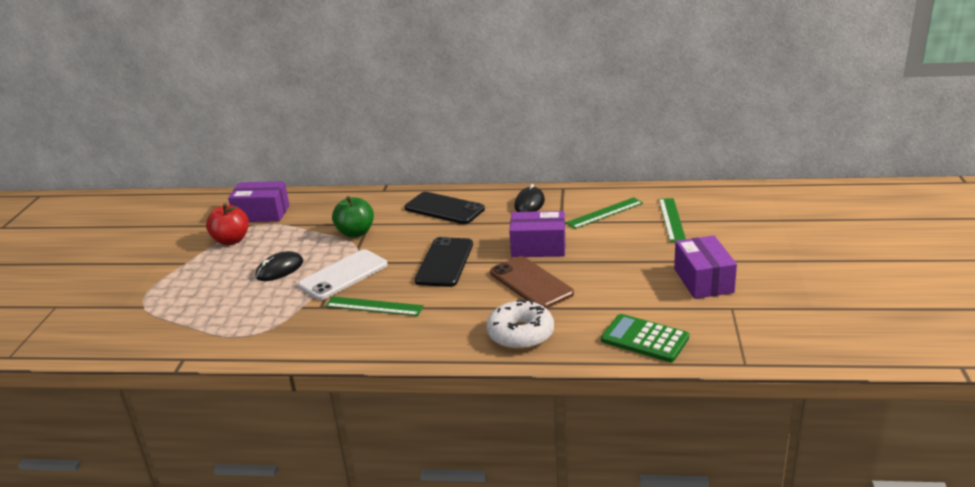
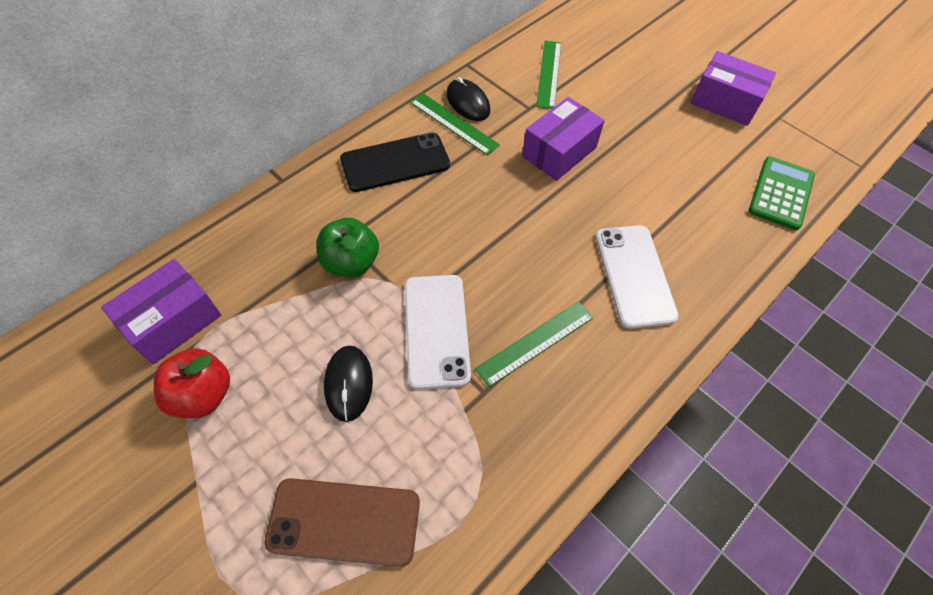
camera: 55 degrees left, 30 degrees up
(445, 262) = (509, 232): black phone -> none
(473, 315) = (634, 275): none -> white phone
(520, 334) = (701, 264): white donut -> none
(531, 283) = (619, 199): brown phone -> brown phone (344, 521)
(644, 339) = (780, 193): green calculator -> green calculator turned 135 degrees clockwise
(671, 219) = (608, 49): green ruler -> green ruler (453, 123)

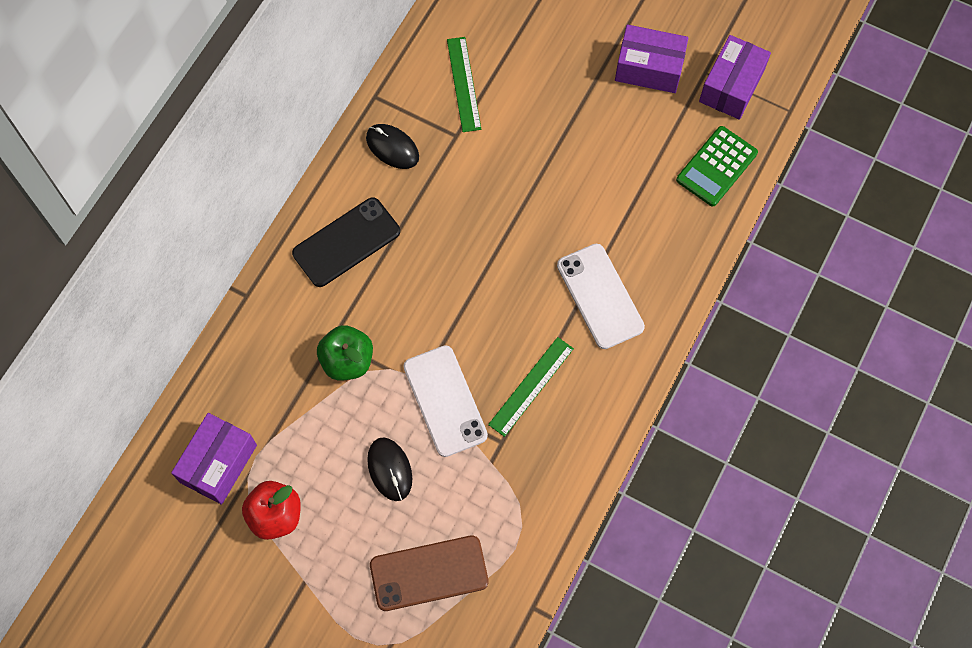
camera: 15 degrees left, 10 degrees up
(453, 123) = (386, 178): green ruler -> none
(559, 152) = (500, 181): purple box -> purple box (731, 86)
(780, 193) = (716, 166): green calculator -> green calculator turned 150 degrees counterclockwise

